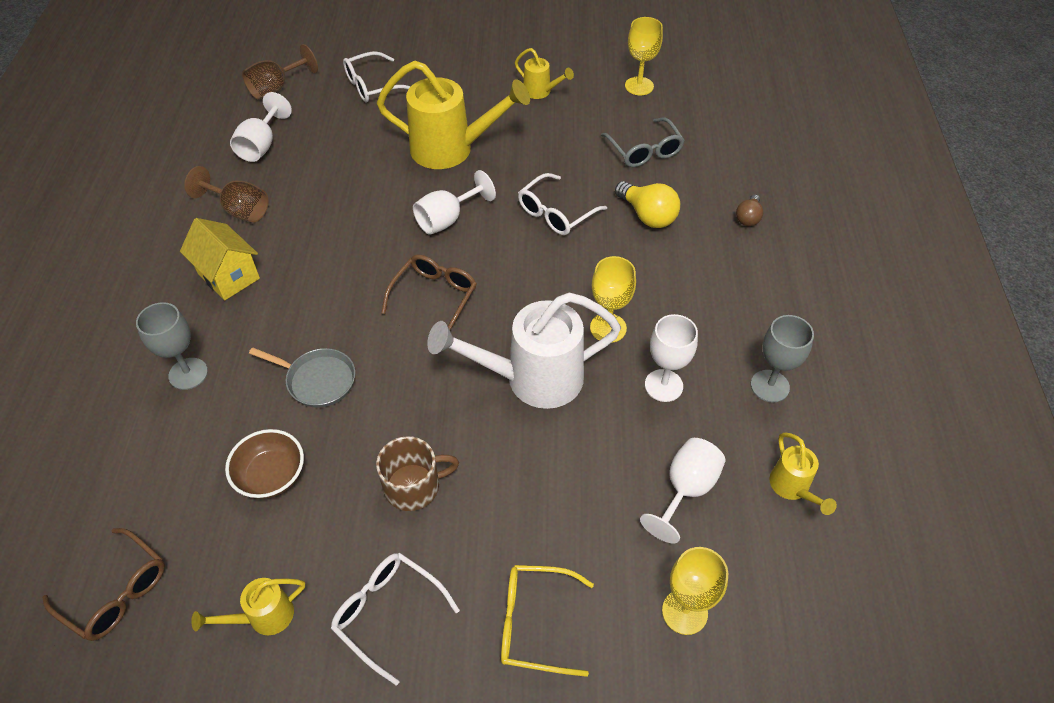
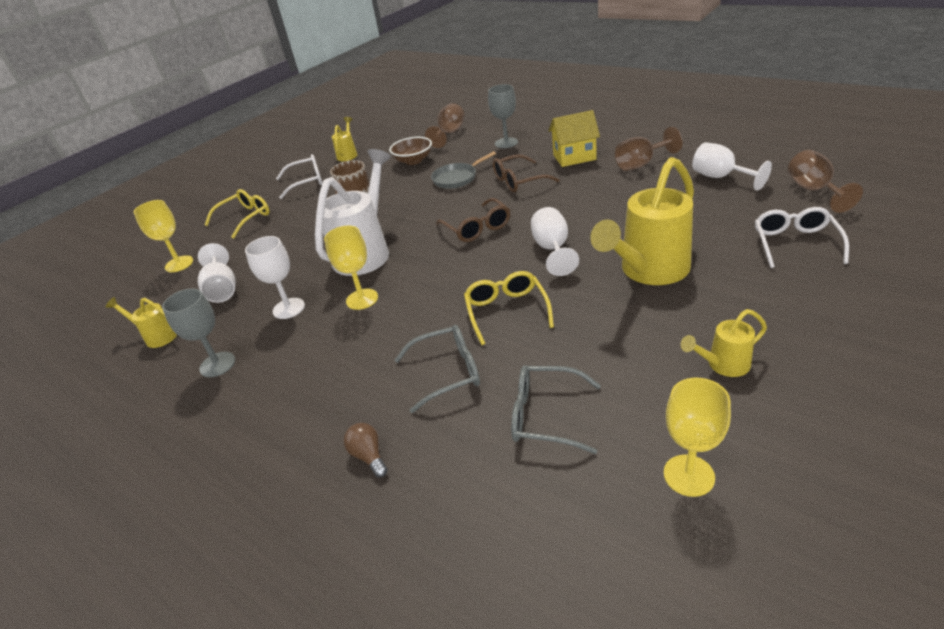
camera: 130 degrees right, 15 degrees down
(116, 592) = (403, 126): brown glasses -> brown glasses (518, 181)
(154, 479) = (449, 133): none -> brown goblet
(555, 213) = (506, 311): white glasses -> yellow glasses
(647, 215) = (448, 372): yellow light bulb -> grey glasses

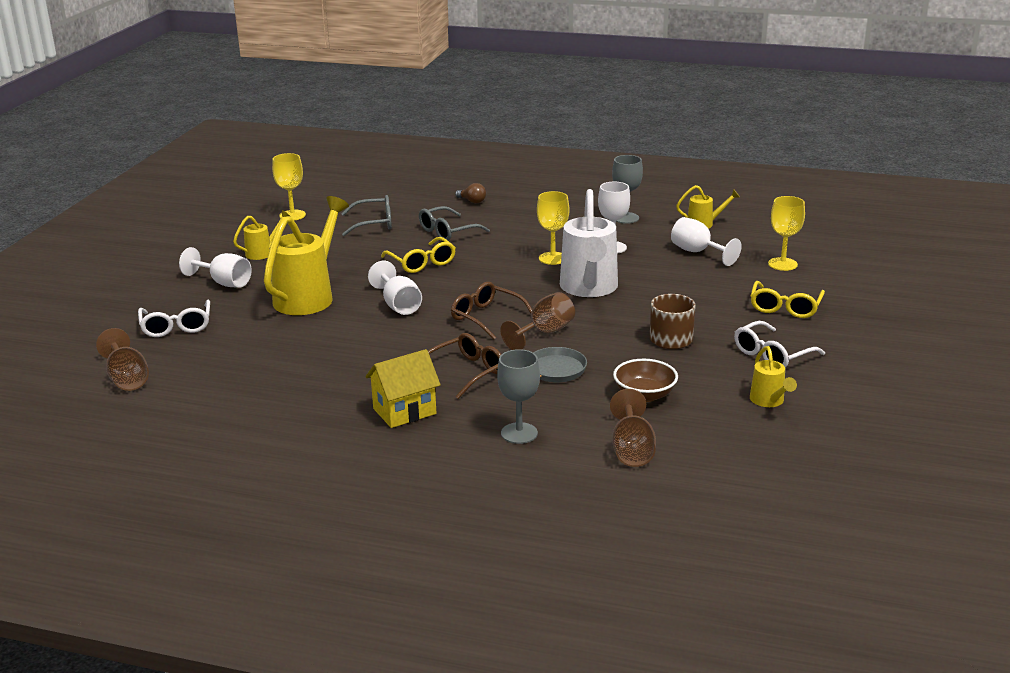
camera: 155 degrees right, 10 degrees down
(641, 164) = (312, 404): brown goblet -> brown goblet (544, 333)
(720, 177) = (219, 390): white goblet -> white goblet (224, 283)

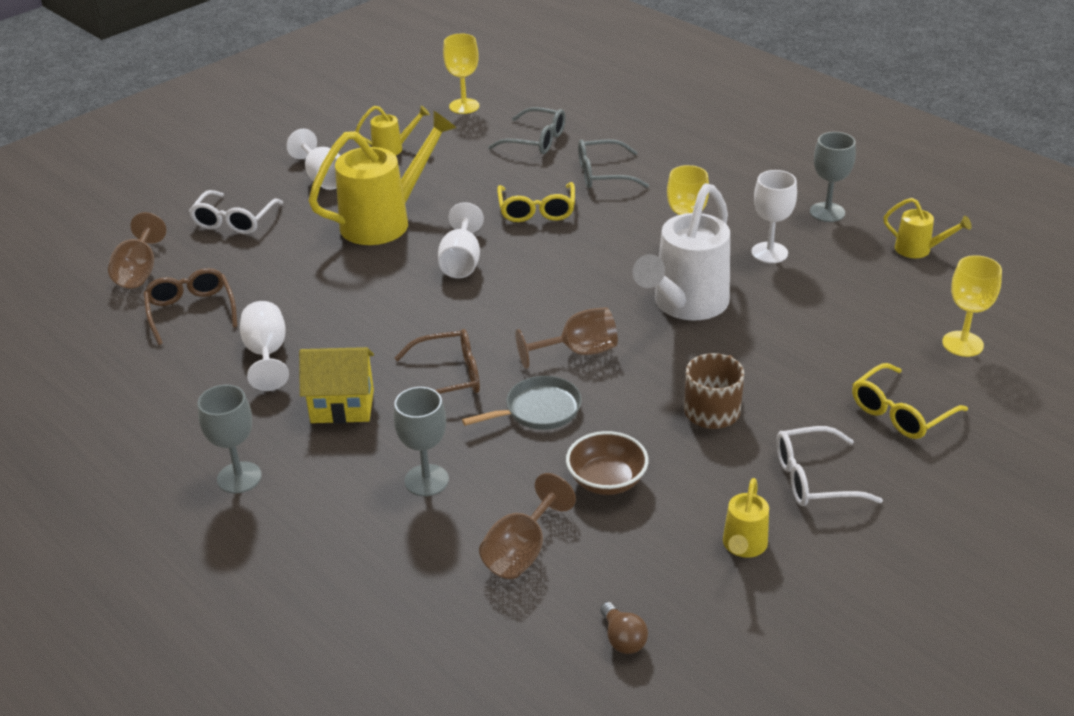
camera: 30 degrees right, 10 degrees up
(371, 476) = (239, 477): none -> grey goblet
(472, 201) = (669, 138): brown light bulb -> brown light bulb (623, 639)
(486, 317) = (536, 309): brown glasses -> brown glasses (191, 311)
(698, 252) = (868, 291): white goblet -> white goblet (267, 354)

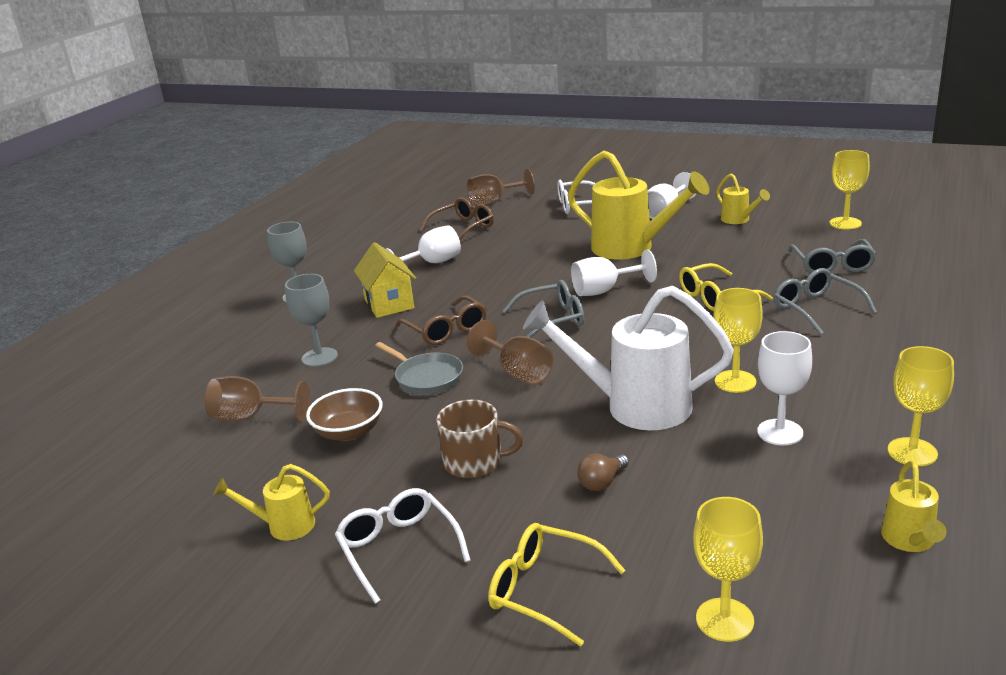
camera: 70 degrees right, 10 degrees down
(491, 306) = (552, 319): none -> grey glasses
(623, 639) = (158, 489): brown light bulb -> brown light bulb (602, 482)
(827, 212) = (912, 452): grey goblet -> yellow goblet

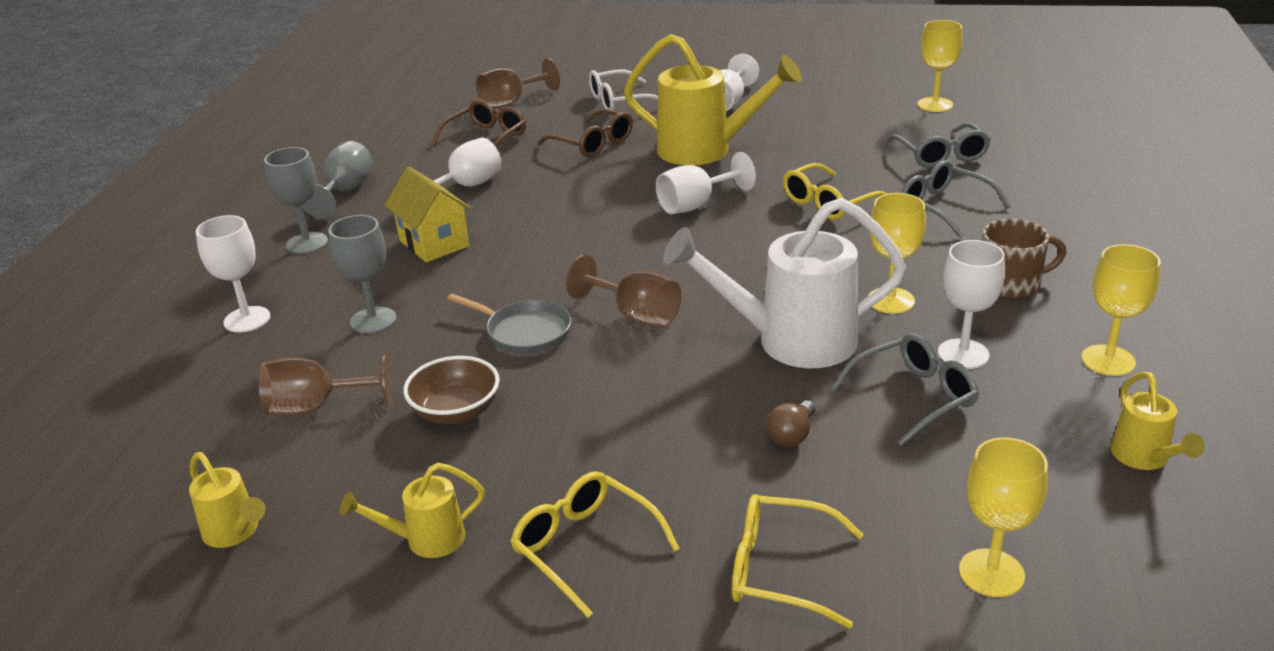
camera: 15 degrees left, 5 degrees up
(232, 348) = (247, 319): none -> white goblet
(342, 261) = (345, 192): none -> grey goblet
(398, 548) = (585, 547): white glasses -> yellow glasses
(446, 330) = (523, 270): brown glasses -> brown glasses (593, 144)
(475, 462) = (631, 430): brown mug -> brown mug (1010, 284)
(552, 319) = (649, 246): grey glasses -> grey glasses (914, 397)
(738, 220) = (815, 108): yellow watering can -> yellow watering can (235, 532)

